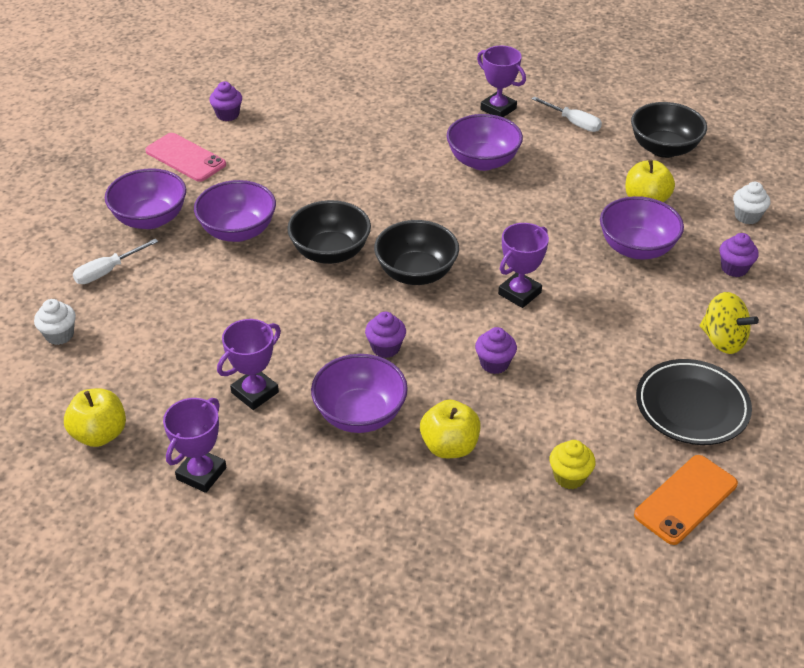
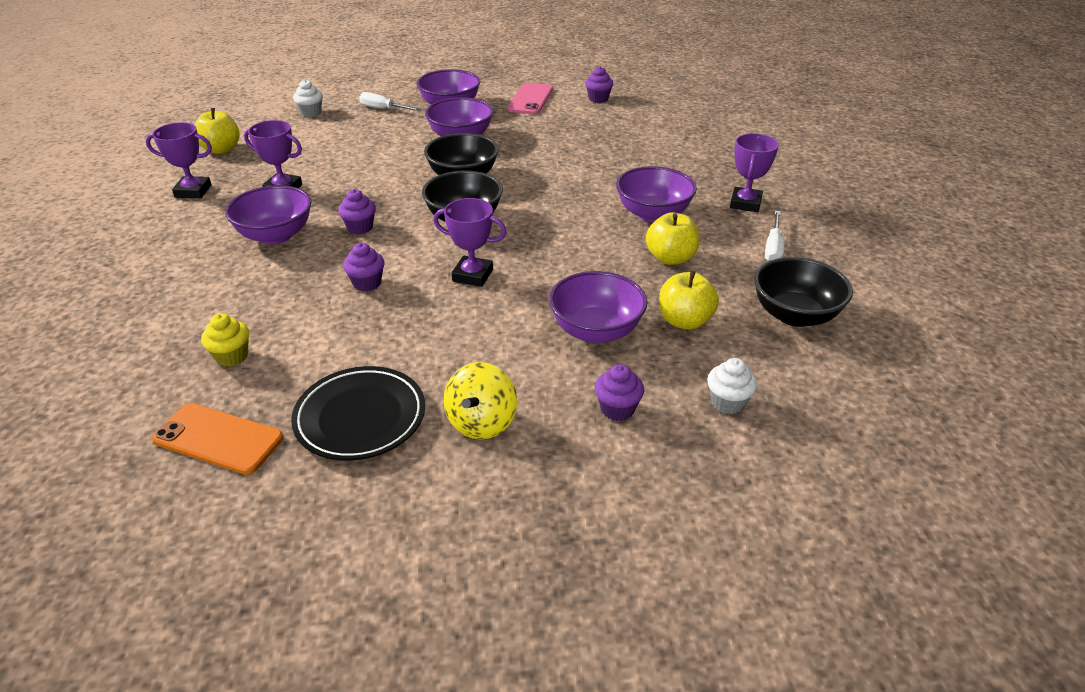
camera: 65 degrees right, 5 degrees down
(449, 446) = (252, 284): yellow apple -> yellow apple (670, 258)

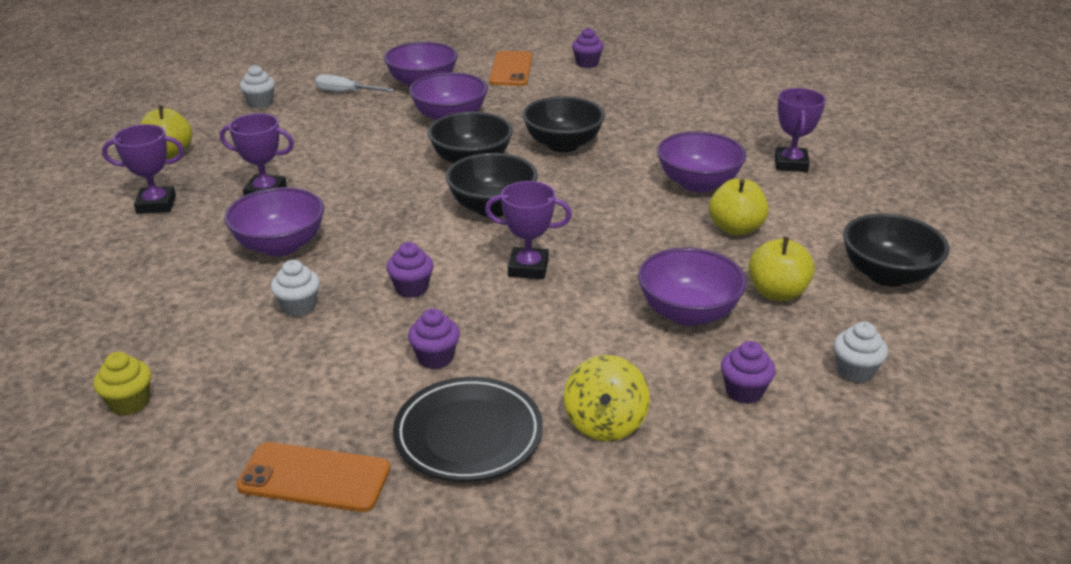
camera: 10 degrees left, 5 degrees down
(232, 356) = (289, 386): yellow cupcake -> yellow cupcake (129, 403)
(268, 289) = (299, 307): none -> white cupcake
(360, 227) = (376, 228): purple cupcake -> purple cupcake (435, 358)
(530, 99) = (511, 69): pink phone -> orange phone
(547, 169) = (563, 144): none -> black bowl
(773, 248) = (838, 208): white screwdriver -> none

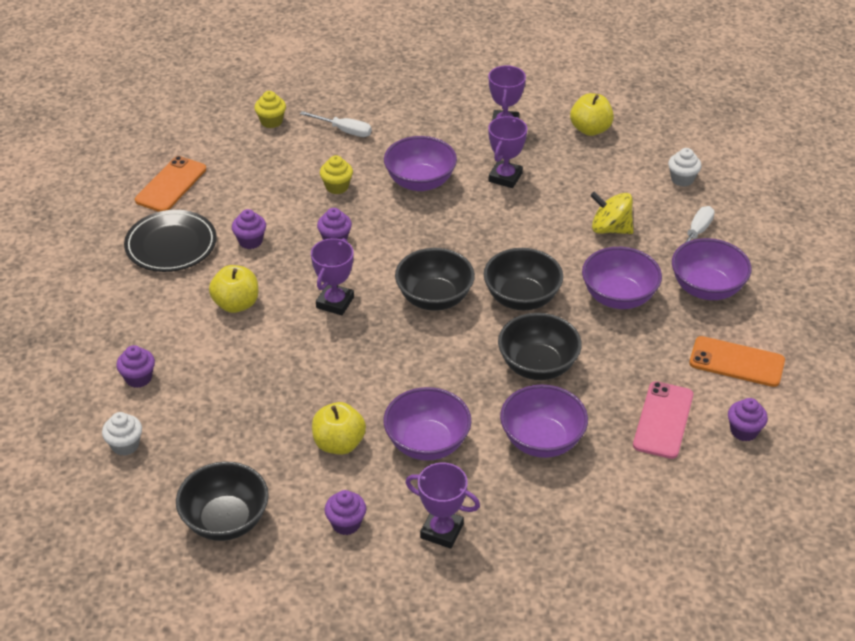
camera: 105 degrees right, 10 degrees up
(161, 325) = (344, 131): none -> white screwdriver
(299, 307) = (337, 187): white cupcake -> yellow cupcake
(595, 90) = (663, 420): none -> pink phone
(605, 423) = (148, 304): yellow spinning top -> yellow spinning top (610, 229)
(688, 313) = (237, 376): purple bowl -> purple bowl (542, 440)
(777, 293) = (236, 437): yellow apple -> yellow apple (236, 304)
(826, 208) = (346, 523): none -> purple cupcake

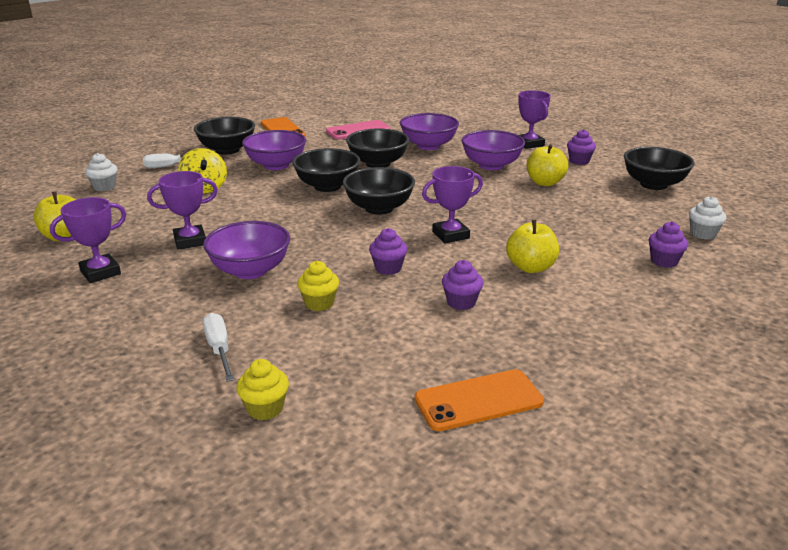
camera: 135 degrees left, 15 degrees down
(171, 245) = (544, 337): black plate -> none
(707, 288) = (227, 150): purple bowl -> black bowl
(744, 431) = (332, 117): purple cupcake -> none

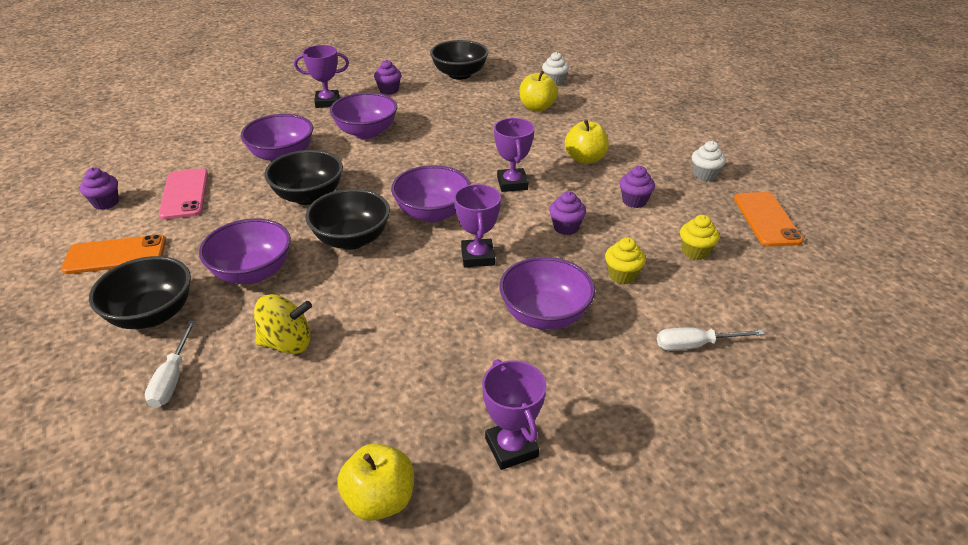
camera: 75 degrees left, 10 degrees up
(104, 187) = (204, 461): white cupcake -> white cupcake (704, 175)
(190, 241) = (452, 361): purple trophy -> purple trophy (477, 257)
(265, 408) = (784, 322): yellow cupcake -> yellow cupcake (695, 252)
(379, 208) = (432, 213): black bowl -> purple bowl
(545, 183) = (426, 116): yellow apple -> yellow apple (537, 107)
(664, 261) = (591, 106): purple cupcake -> purple cupcake (106, 203)

